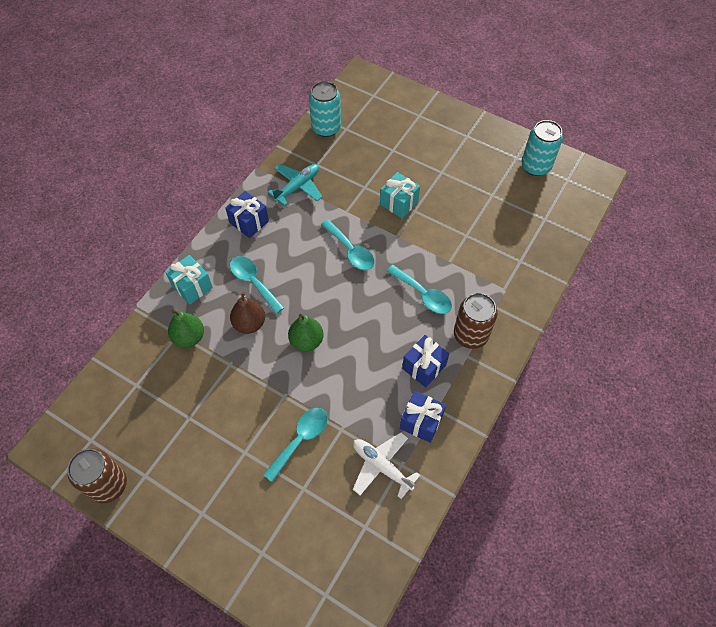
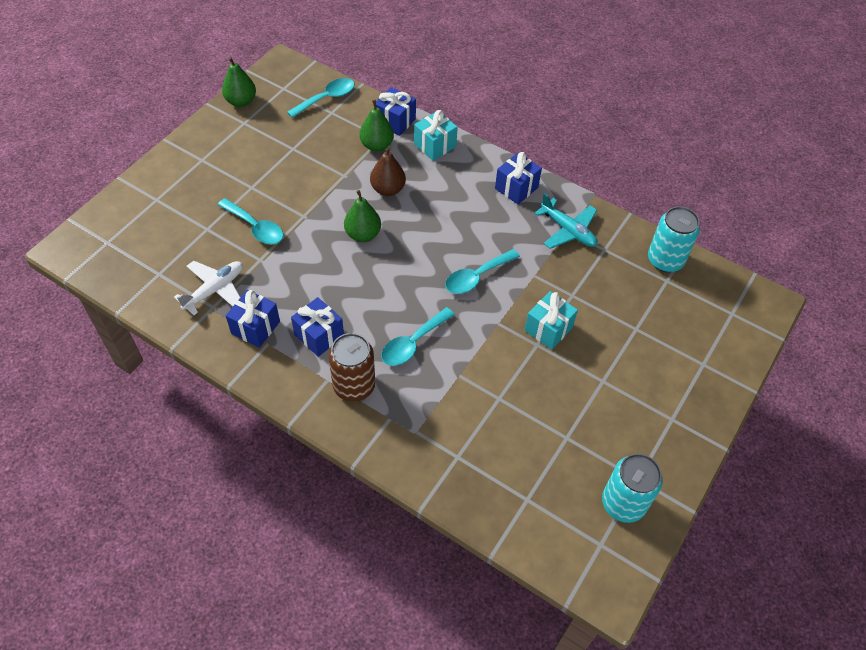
camera: 90 degrees right, 5 degrees down
(108, 484) = (241, 101): brown can -> green pear
(155, 323) = (395, 121): none -> blue gift
(253, 282) = (438, 192): turquoise spoon -> turquoise spoon (326, 98)

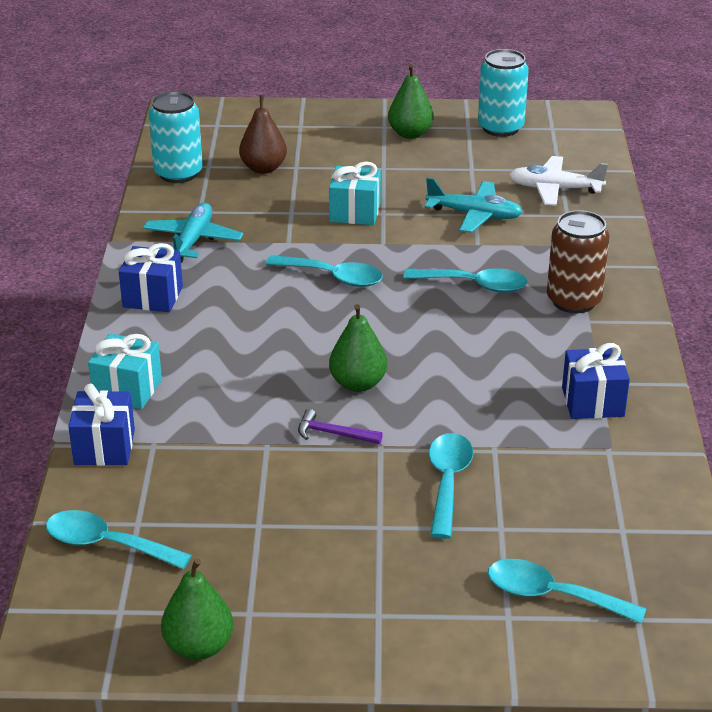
camera: 120 degrees left, 20 degrees down
(150, 221) = (553, 595): none -> turquoise spoon
(215, 290) = (584, 463): white plane -> white plane (554, 189)
(319, 335) = (544, 350): blue gift -> none
(331, 204) = (333, 433): none -> purple hammer
(377, 145) = (175, 443): green pear -> green pear (410, 134)
(388, 189) = (256, 396): brown pear -> brown pear (263, 168)
(498, 397) = (474, 215): none -> turquoise plane

